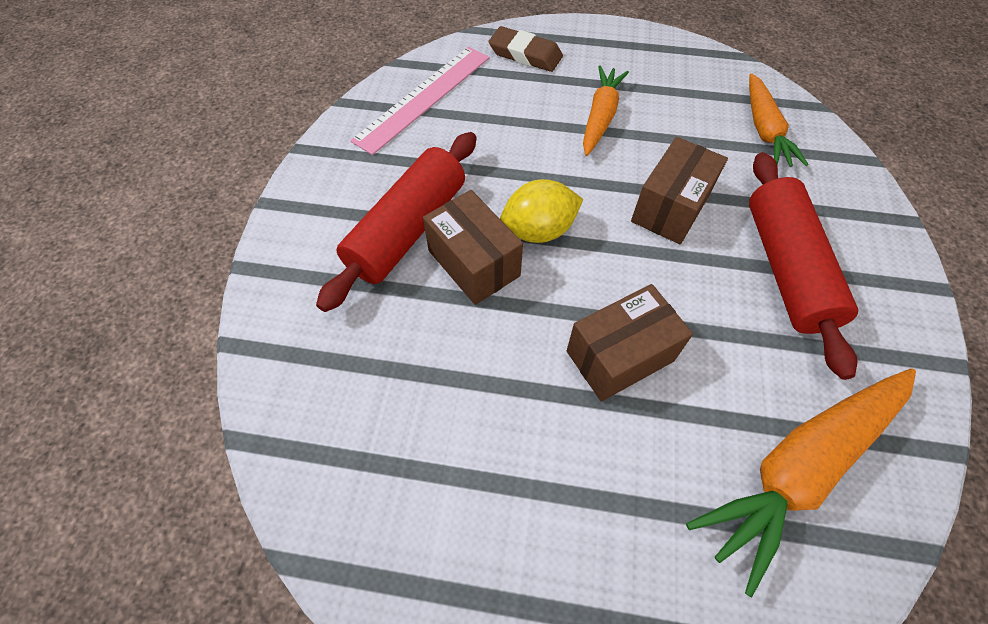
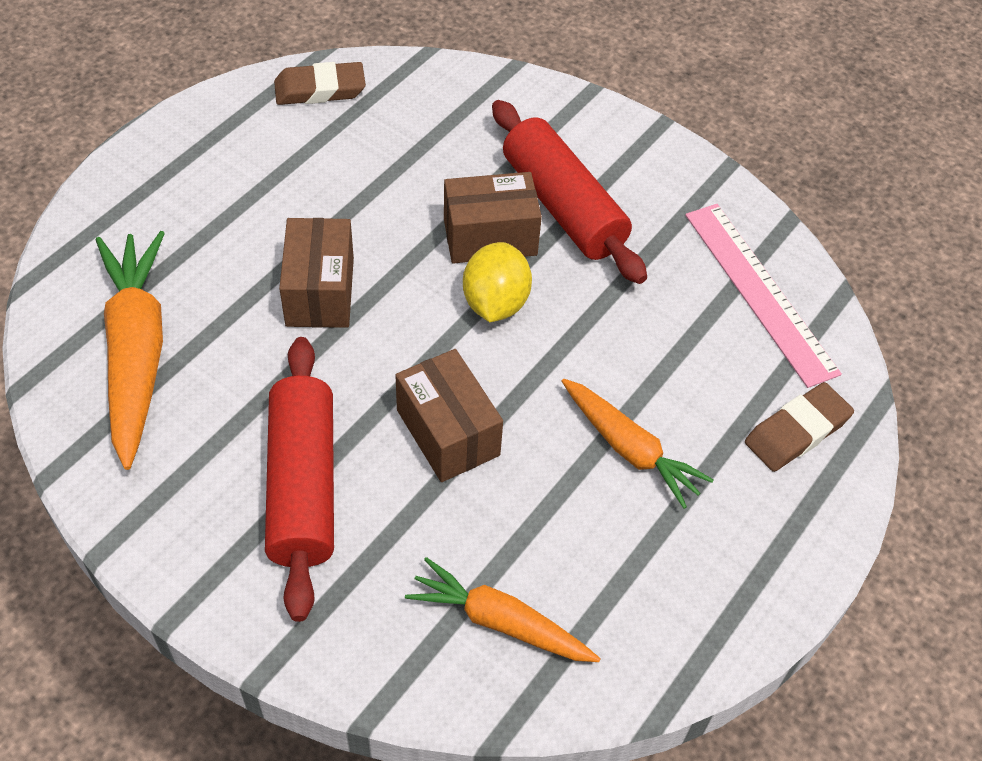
camera: 115 degrees right, 5 degrees down
(355, 522) = (320, 89): none -> brown eraser
(786, 268) = (302, 486): red rolling pin -> red rolling pin turned 60 degrees clockwise

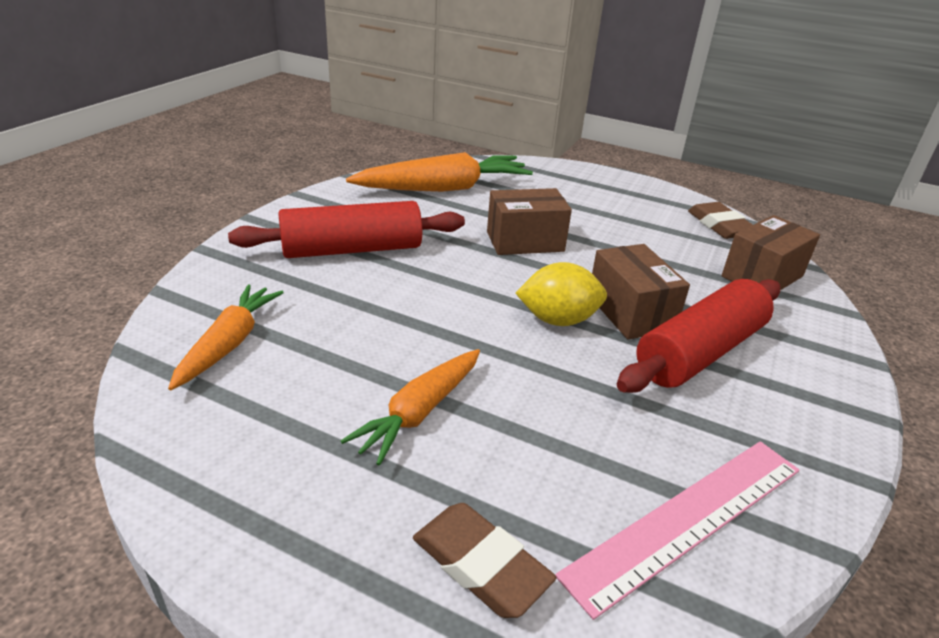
camera: 80 degrees right, 20 degrees down
(447, 432) = (412, 305): brown box -> brown box (762, 276)

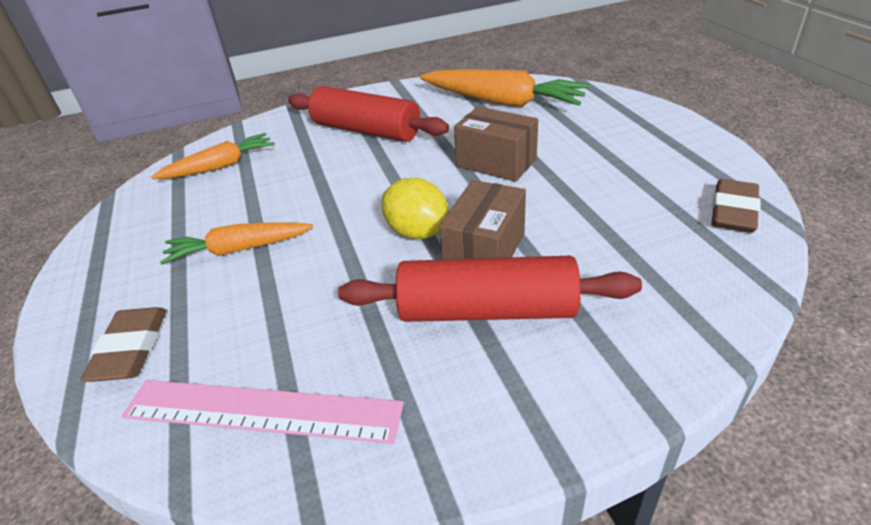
camera: 50 degrees right, 5 degrees up
(762, 276) = (687, 278): brown box -> none

